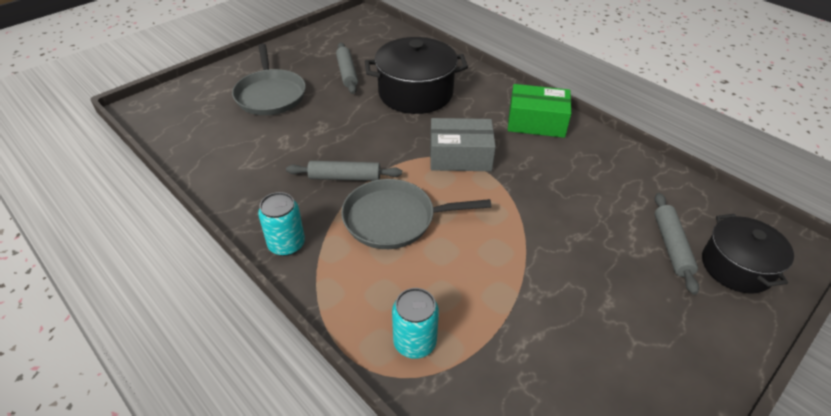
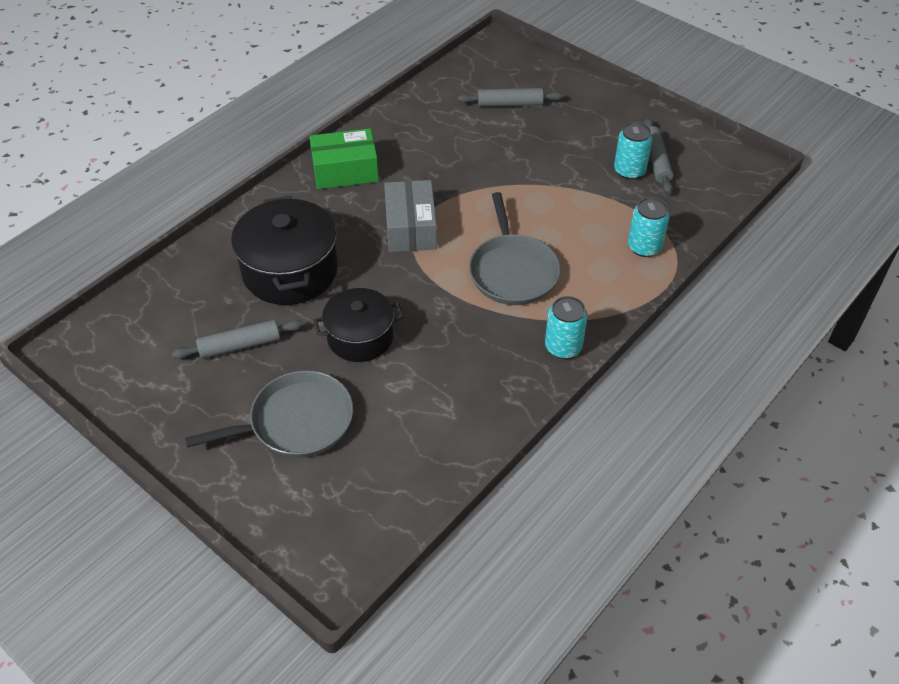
camera: 95 degrees left, 5 degrees up
(345, 177) = (457, 317): grey rolling pin -> grey rolling pin (656, 161)
(536, 122) = (345, 171): green box -> green box turned 75 degrees clockwise
(559, 353) = (629, 171): none -> turquoise can
(736, 267) = (524, 76): black pot -> black pot (360, 337)

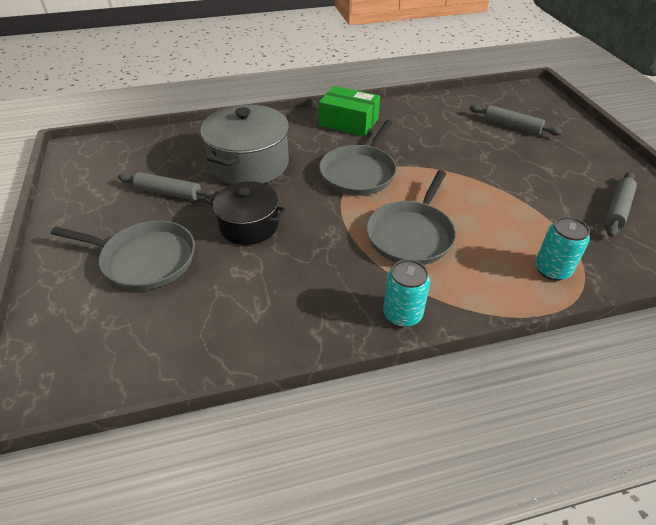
camera: 35 degrees right, 5 degrees down
(290, 271) = (249, 164): black pot -> grey pot
(410, 228) = (359, 172): grey box -> grey pan
(629, 171) = (584, 206): turquoise can -> none

